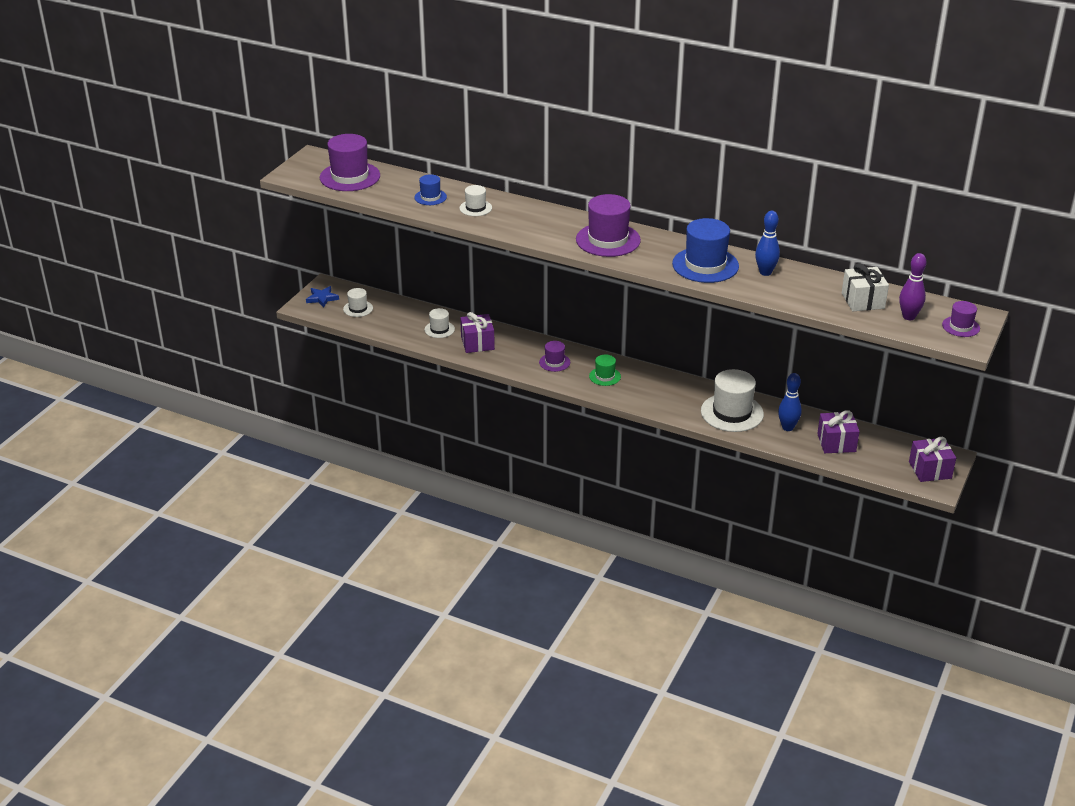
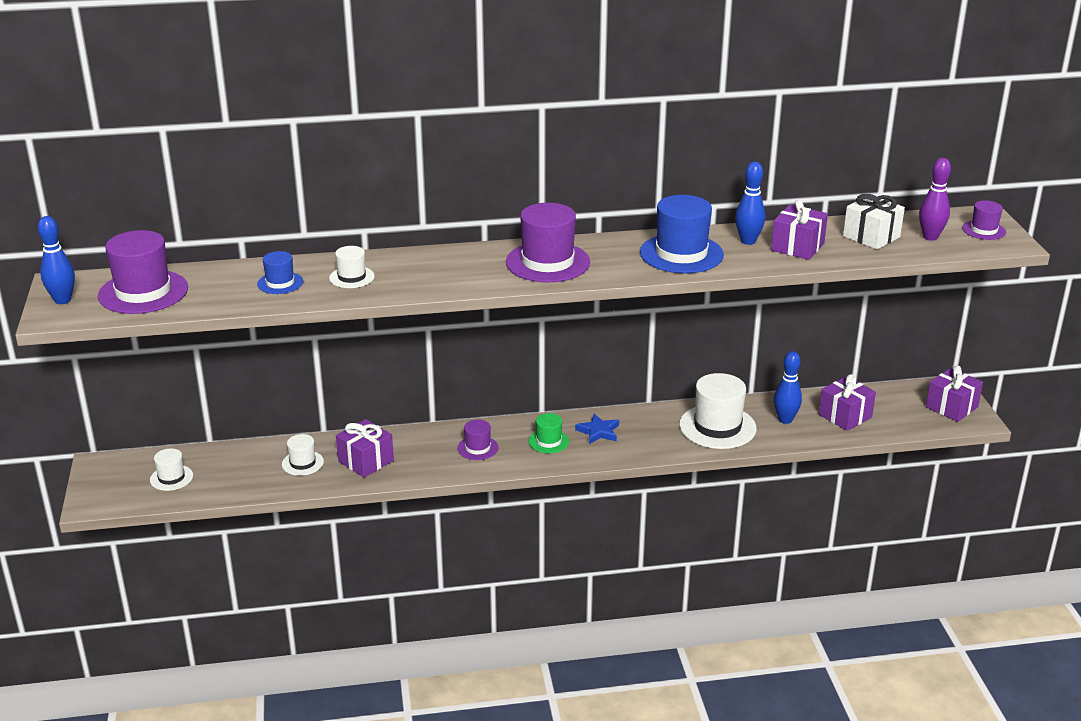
camera: 35 degrees left, 5 degrees down
(303, 167) = (63, 300): none -> blue bowling pin
(322, 298) = (109, 483): blue star -> blue star (598, 432)
(795, 289) = (797, 247): none -> purple gift

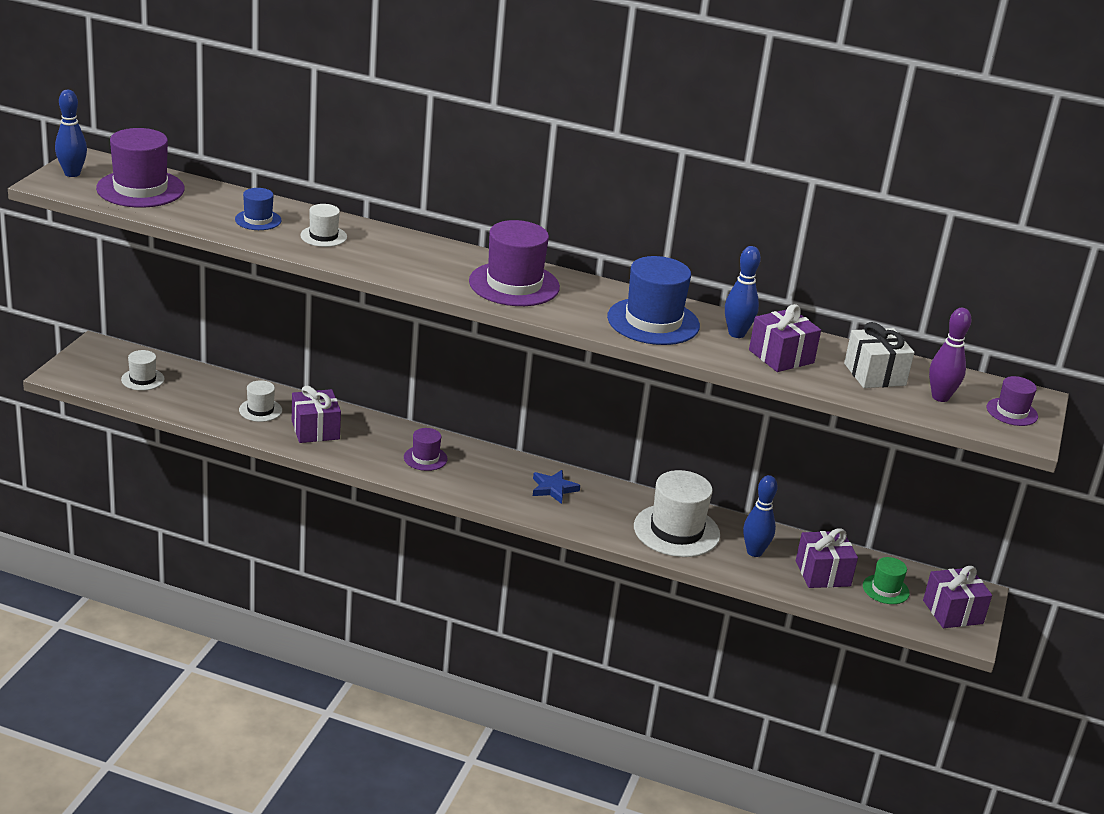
camera: 25 degrees right, 0 degrees up
(548, 441) = (497, 478): green hat -> green hat (885, 589)

